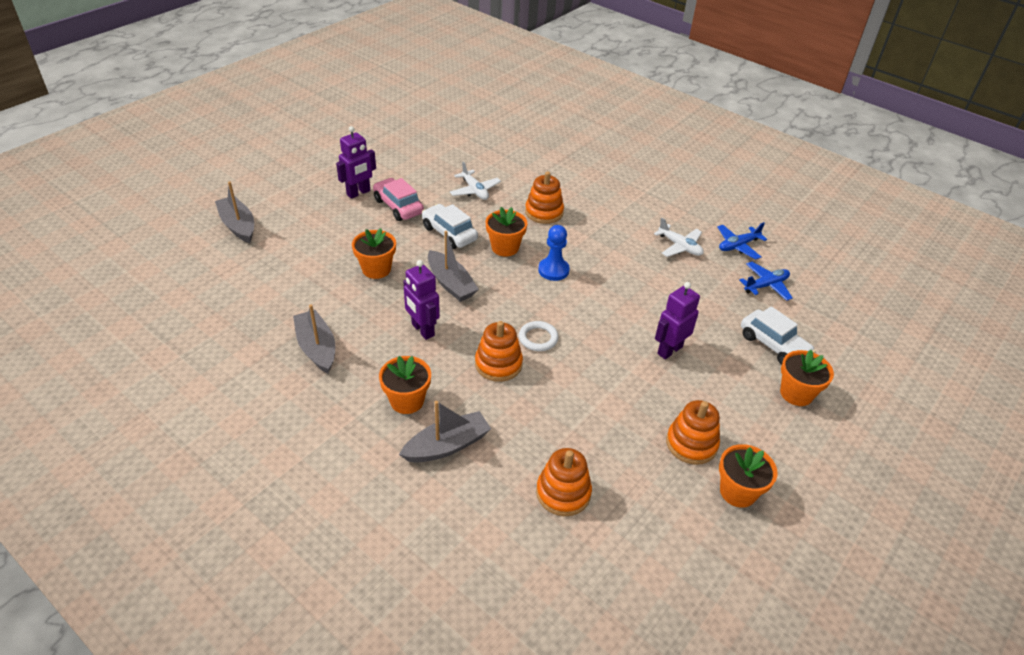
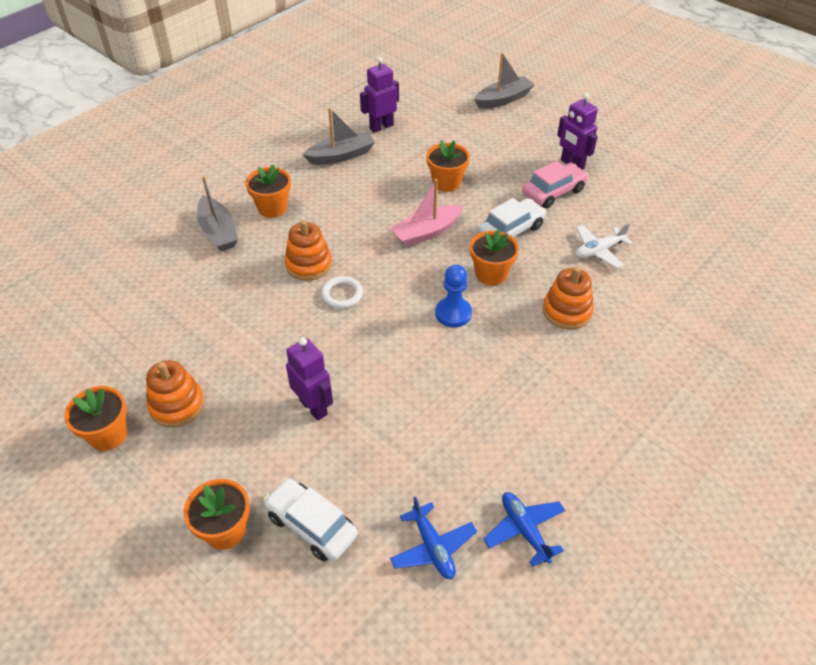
camera: 95 degrees right, 5 degrees up
(422, 330) = (359, 214): purple robot -> purple robot (381, 127)
(451, 283) = (427, 232): grey boat -> pink boat
(563, 493) = (149, 301): orange stacking toy -> none
(680, 246) = (513, 451): white plane -> none
(773, 345) = (311, 525): white car -> white car turned 75 degrees clockwise

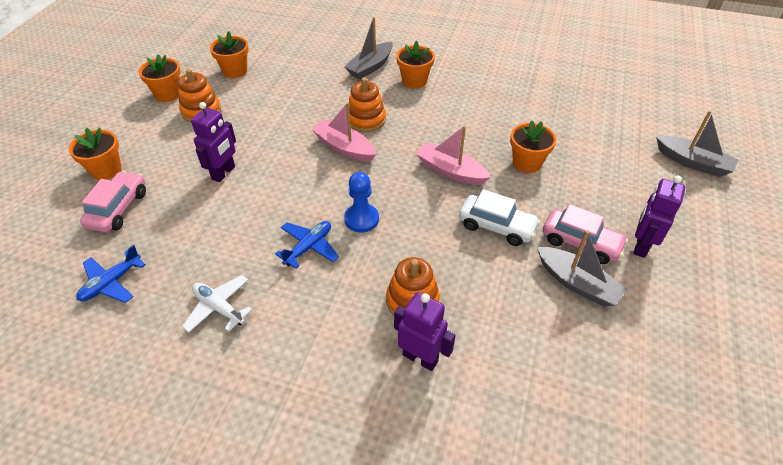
camera: 65 degrees right, 0 degrees up
(311, 525) = (118, 209): white car -> pink car
(341, 155) = (505, 92): grey boat -> grey boat (577, 283)
(342, 294) = (344, 148): white ring -> pink boat
(381, 127) = (565, 100): purple robot -> purple robot (420, 358)
(491, 274) = (427, 229): orange flower pot -> orange flower pot (235, 71)
(524, 530) = (139, 339): blue plane -> blue plane (309, 247)
(599, 251) = (519, 305): white plane -> white plane (219, 308)

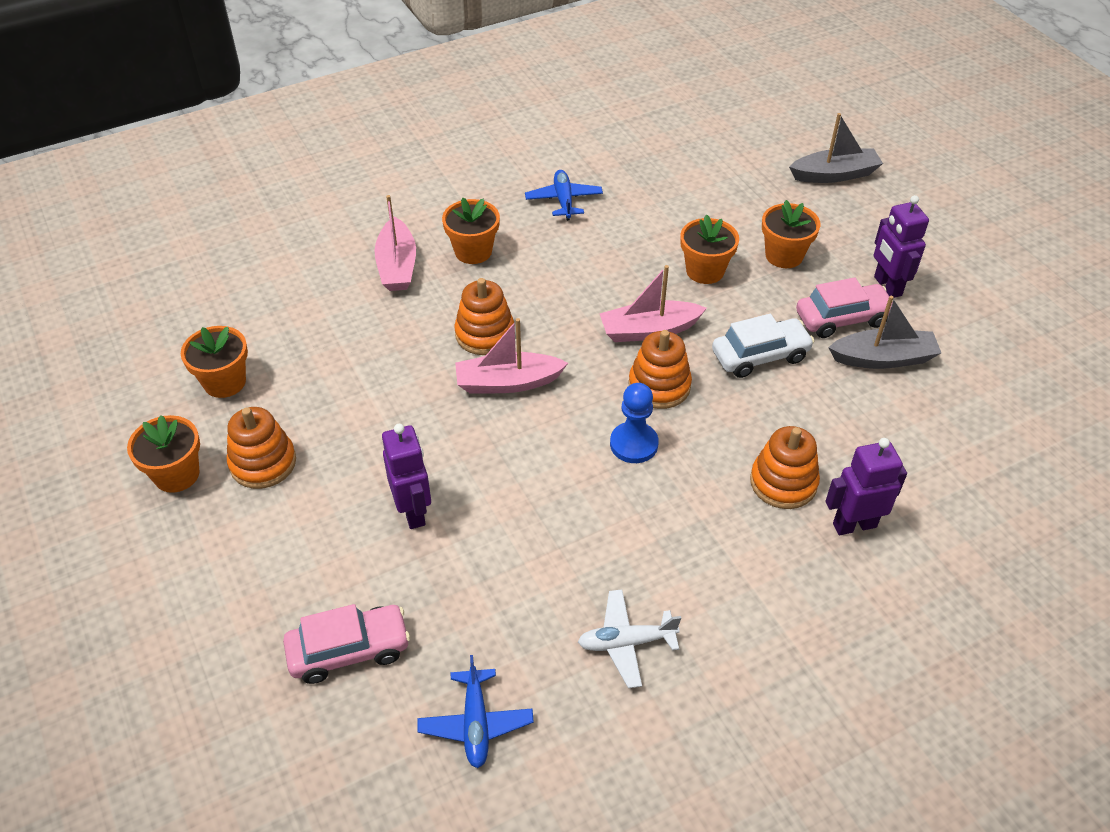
camera: 45 degrees left, 0 degrees up
(106, 170) = (253, 624): orange flower pot -> orange flower pot (784, 255)
(118, 209) = (349, 650): pink car -> pink car turned 105 degrees clockwise
(309, 247) = (624, 512): blue plane -> blue plane (564, 200)
(370, 67) = (397, 266): grey boat -> pink boat
(416, 201) = (659, 386): none -> orange stacking toy

